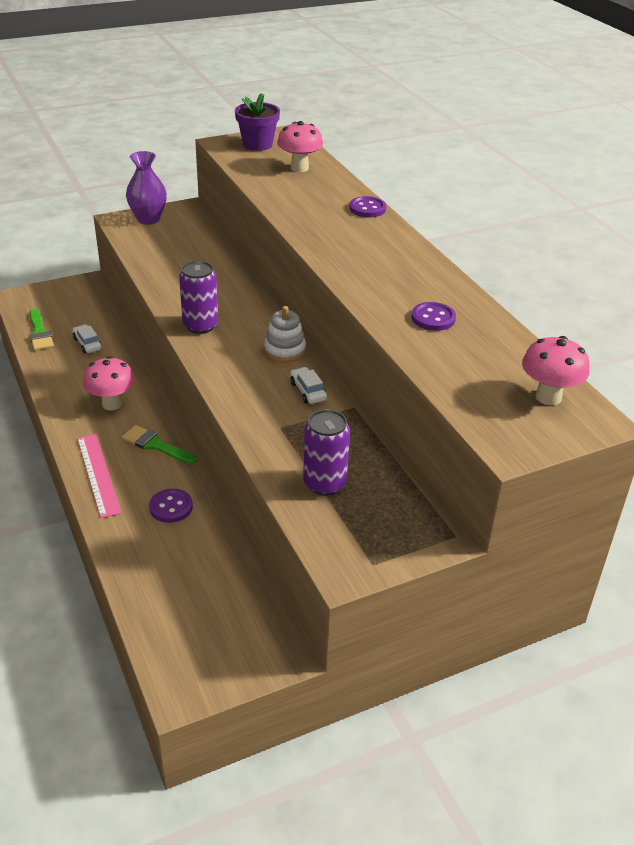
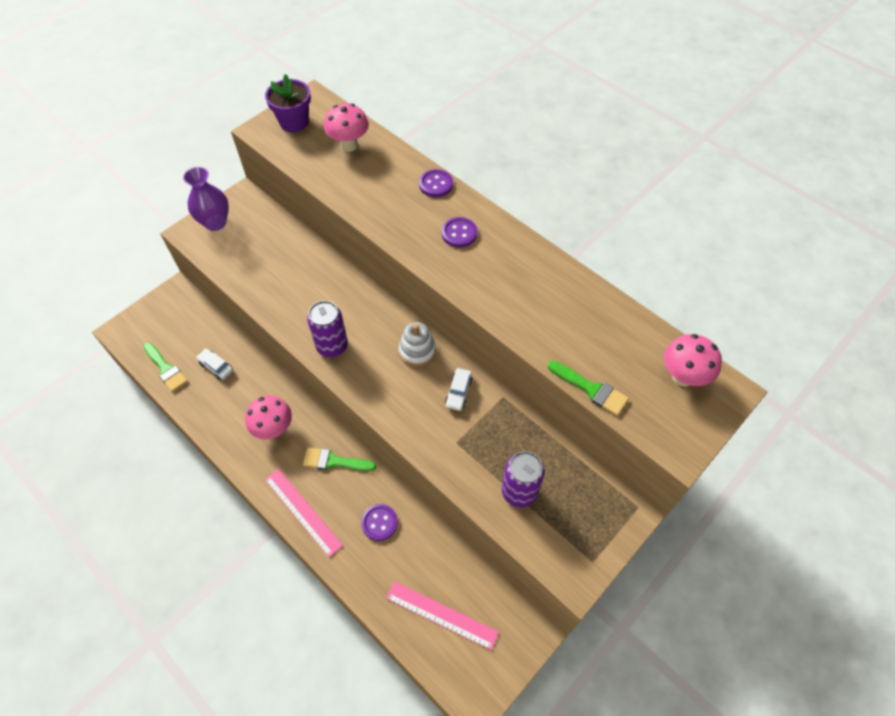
camera: 20 degrees left, 20 degrees up
(189, 604) = (442, 614): none -> pink ruler
(308, 391) = (458, 392): white car -> white car turned 120 degrees counterclockwise
(433, 318) = (555, 313): purple button -> purple button (459, 233)
(435, 379) = (591, 389): none -> green brush

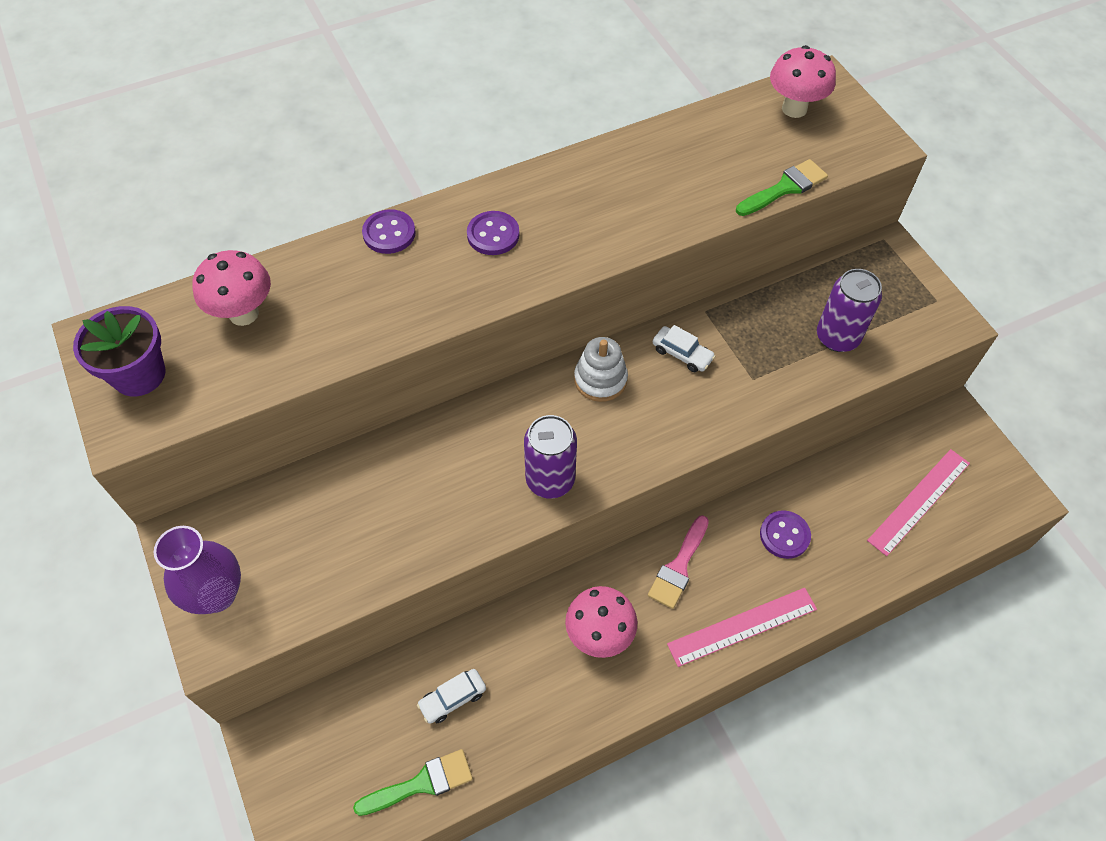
camera: 70 degrees left, 0 degrees up
(334, 461) = (679, 566): green brush -> pink brush

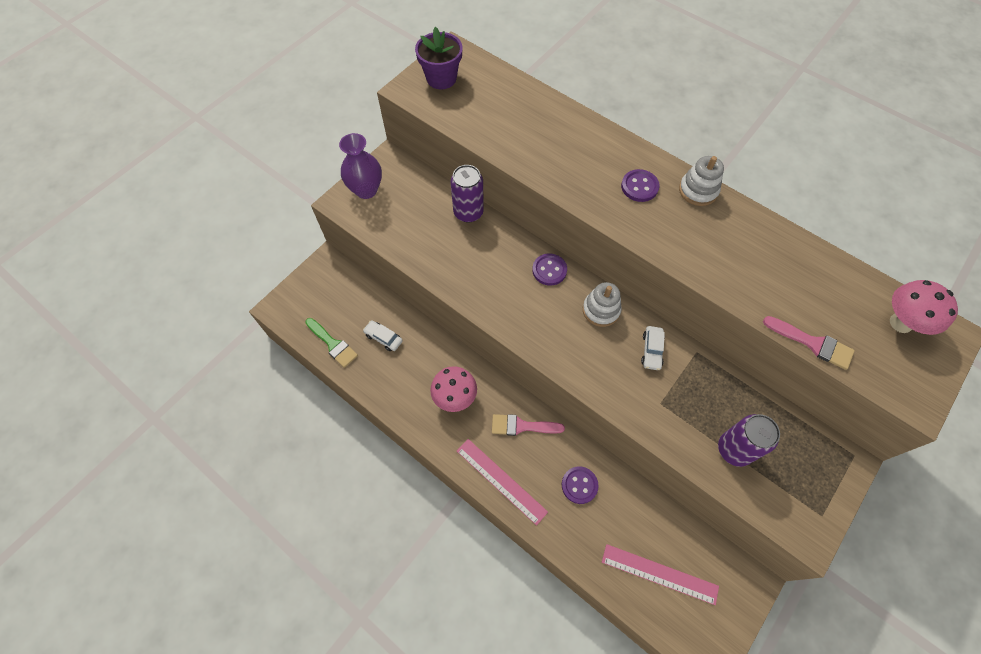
camera: 65 degrees right, 5 degrees up
(244, 313) = (504, 100): pink mushroom -> none
(389, 233) = (603, 136): purple button -> purple button (549, 270)
(535, 183) = (698, 190): none -> white stacking toy
(550, 480) = (514, 312): purple can -> purple can (468, 212)
(784, 188) = (812, 343): green brush -> pink brush

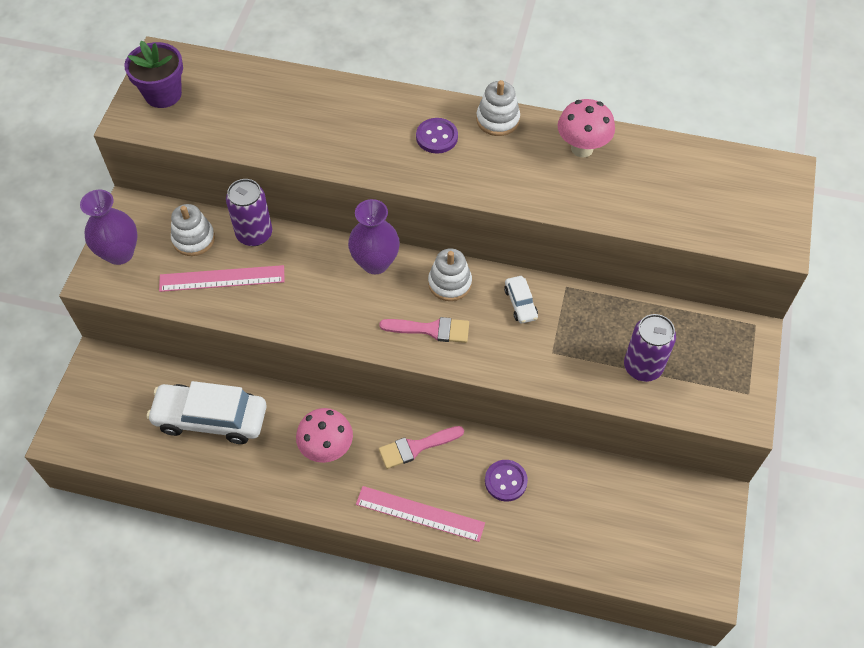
camera: 25 degrees left, 5 degrees down
(333, 344) = (152, 450): green brush -> none
(383, 338) = (211, 418): white car -> white car, size x2.20
(423, 199) = (193, 239): none -> white stacking toy
(549, 270) = (375, 262): purple button -> purple vase
(659, 573) = (625, 531): pink ruler -> pink ruler (222, 278)
(812, 343) = (668, 229): pink brush -> pink brush (431, 329)
(901, 323) = (739, 178): pink mushroom -> pink mushroom (582, 148)

